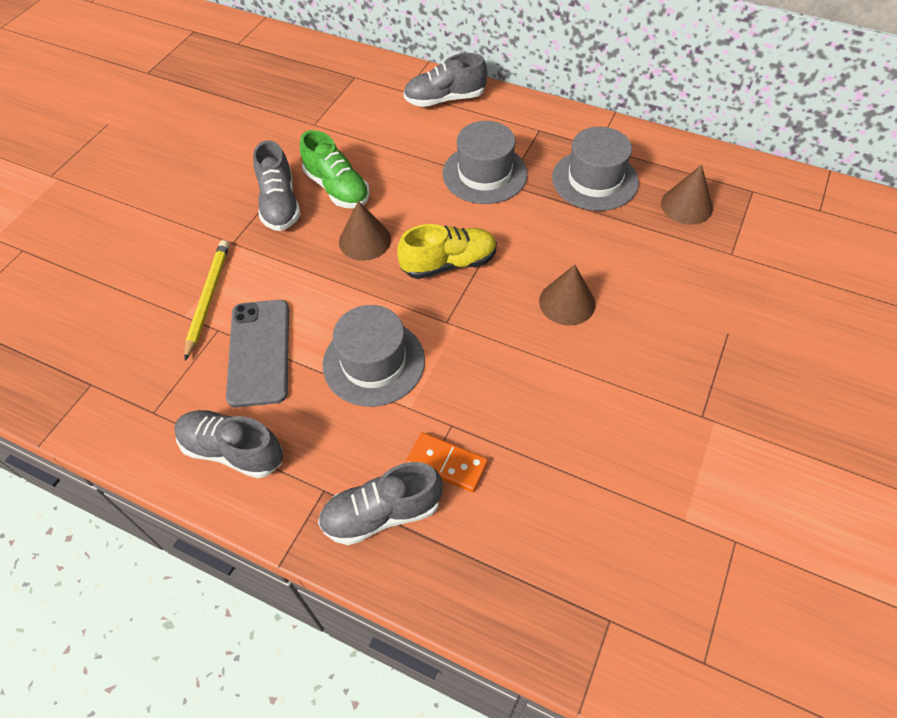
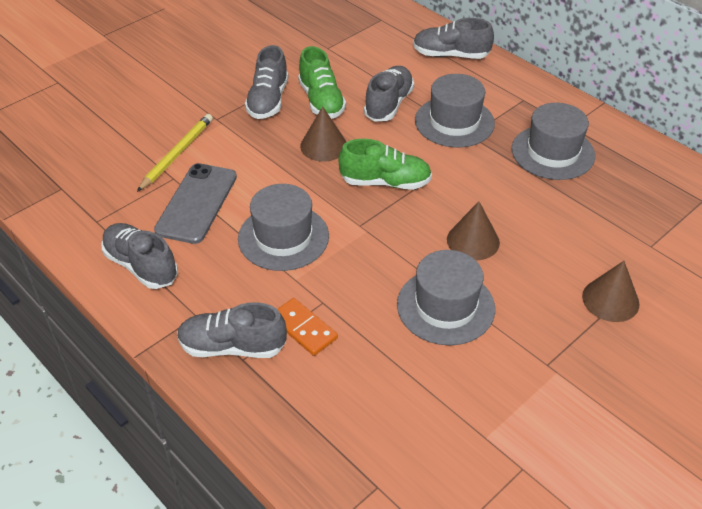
camera: 20 degrees right, 10 degrees down
(409, 172) = (388, 104): none -> grey shoe
(449, 263) = (385, 182): yellow shoe -> green shoe
(576, 386) = (445, 306): none -> grey hat
(686, 205) = (629, 195): brown cone -> brown cone (610, 300)

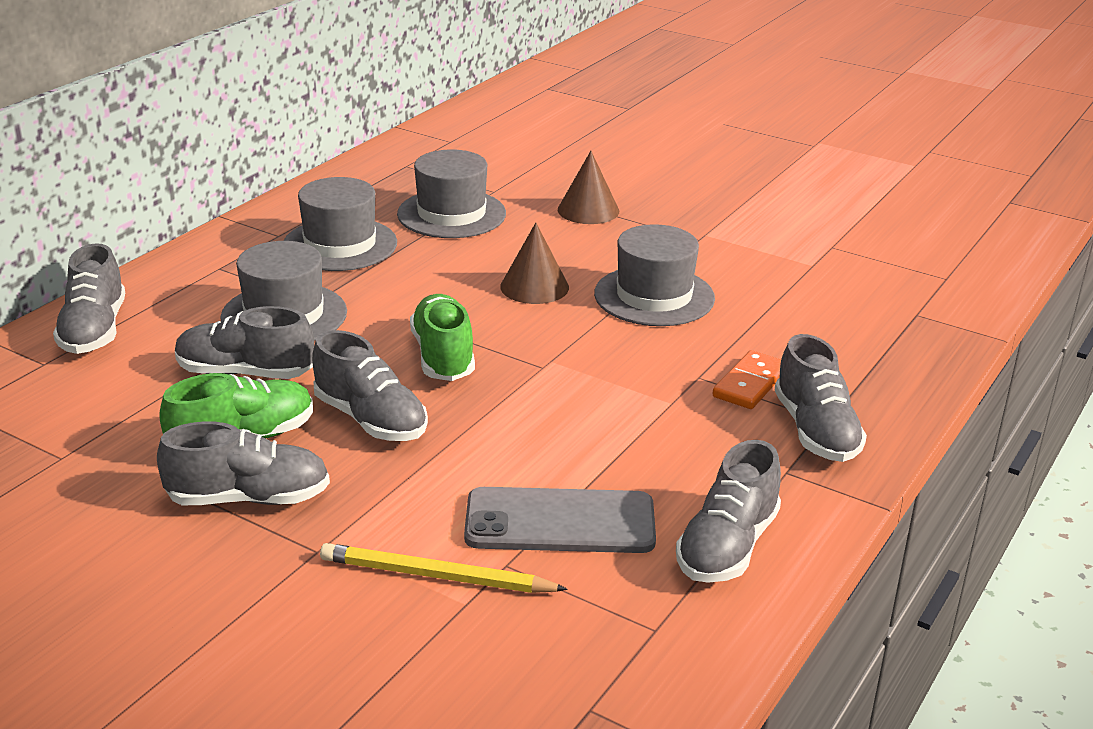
camera: 105 degrees left, 15 degrees down
(283, 237) = (597, 424): grey hat -> grey hat (451, 214)
(323, 146) = (370, 420): brown cone -> grey shoe

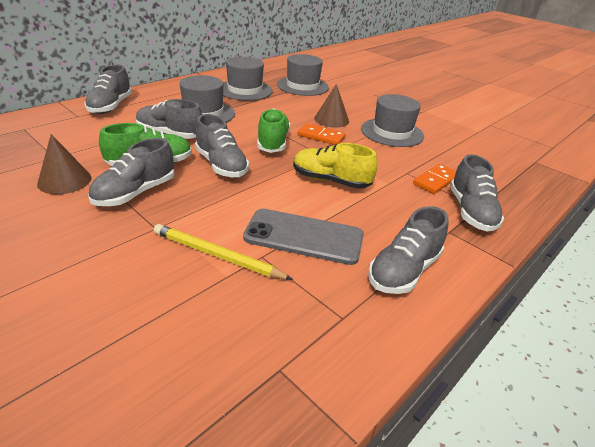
camera: 10 degrees right, 5 degrees up
(249, 498) = (135, 193): grey shoe -> grey shoe turned 120 degrees clockwise
(526, 328) = (321, 136): none -> orange domino
(572, 415) = (330, 181): none -> yellow shoe
(588, 210) = (369, 93): brown cone -> brown cone (64, 180)

